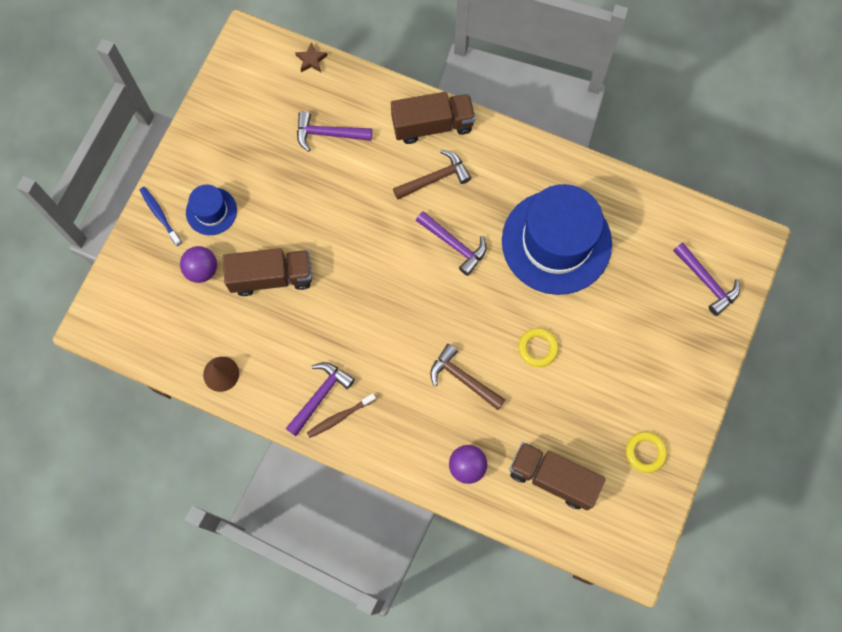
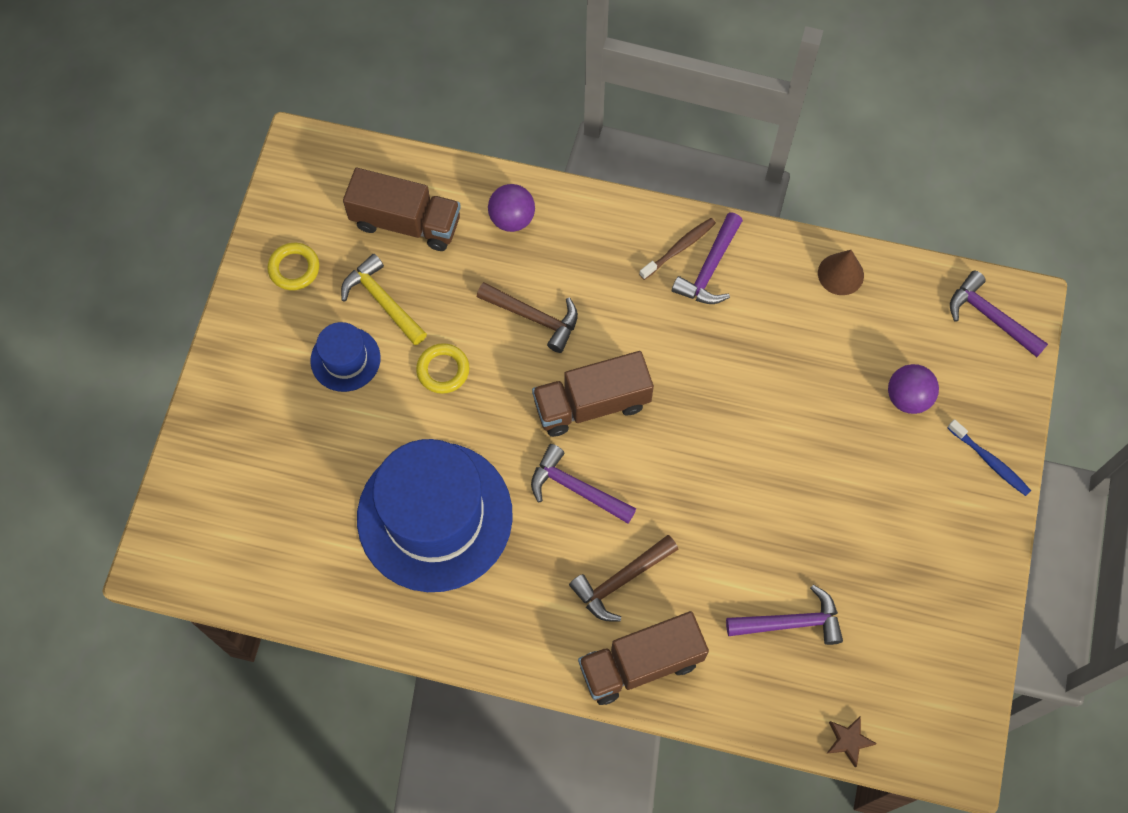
camera: 170 degrees right, 5 degrees down
(211, 211) = (922, 479): blue hat -> blue hat (345, 359)
(271, 277) = (813, 403): brown truck -> brown truck (591, 404)
(578, 413) = (382, 301): none -> yellow hammer
(707, 282) = (221, 495): purple hammer -> purple hammer (990, 317)

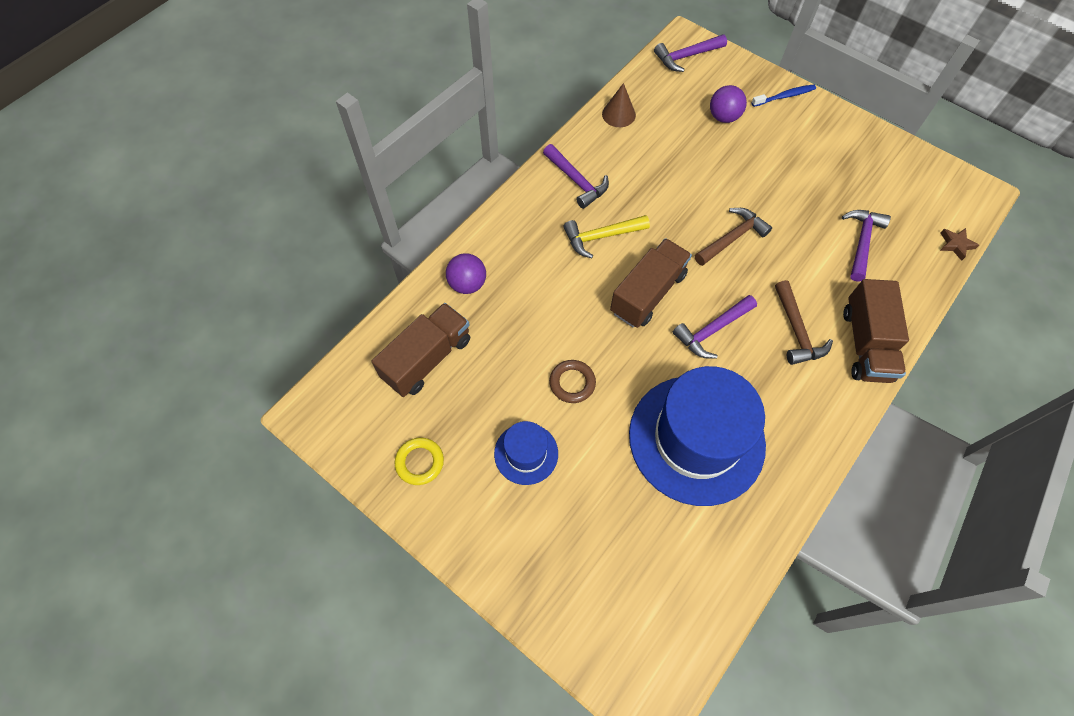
camera: 65 degrees left, 5 degrees down
(382, 301) = (488, 404): yellow hammer -> yellow hammer (601, 237)
(443, 370) = (572, 383): yellow ring -> brown ring
(534, 317) = (559, 302): brown hammer -> brown hammer (732, 238)
(591, 404) = (648, 293): brown truck -> brown truck turned 150 degrees counterclockwise
(679, 248) = (551, 192): brown toothbrush -> none

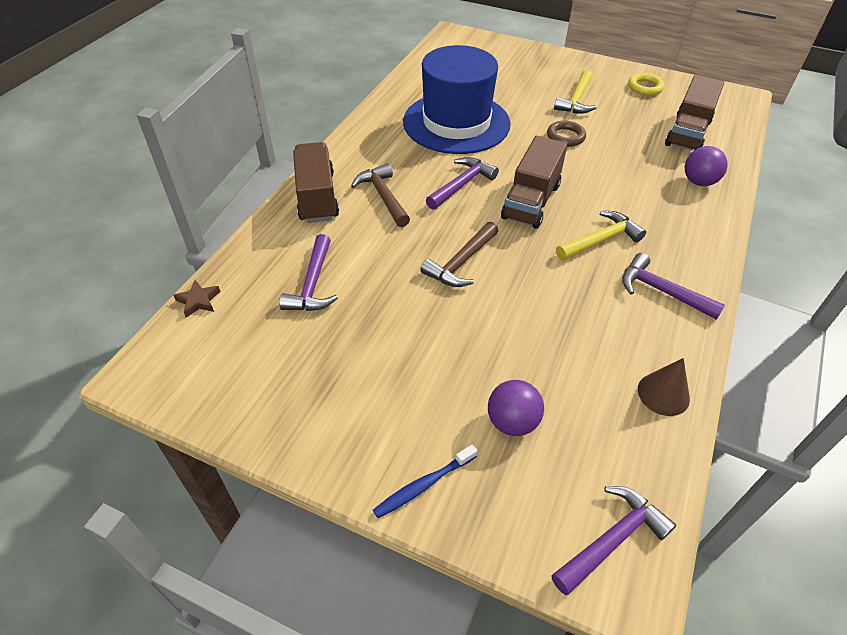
camera: 165 degrees right, 15 degrees down
(526, 453) = (576, 100): blue hat -> yellow hammer

